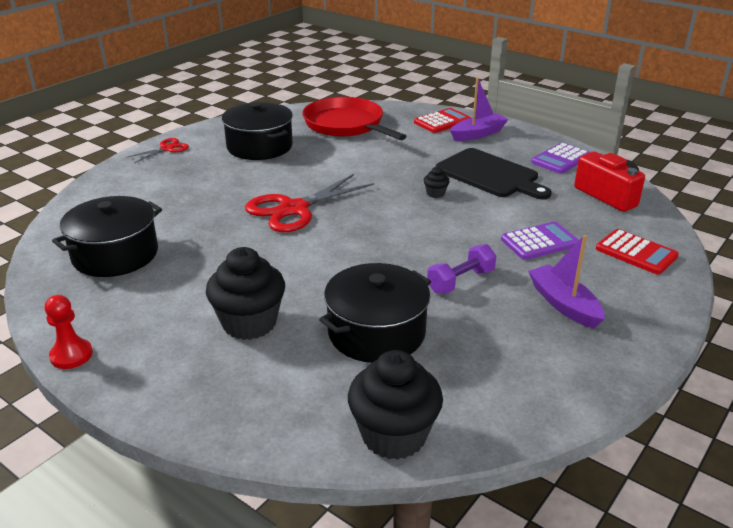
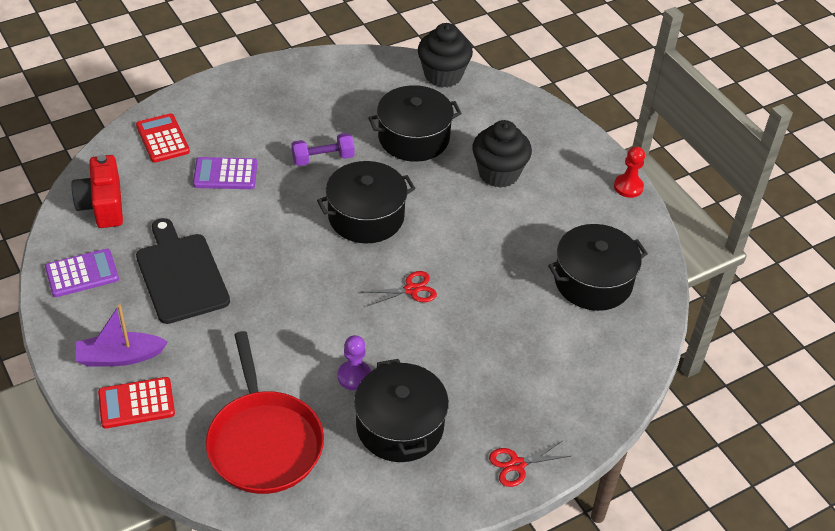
camera: 160 degrees left, 15 degrees up
(294, 209) = (411, 290): red scissors -> red scissors, size x0.51
(308, 159) = (354, 376): none -> purple pawn
(373, 246) = (366, 216): none -> black pot
(435, 193) = (260, 265): black cupcake -> none
(564, 304) = (268, 116): purple boat -> none

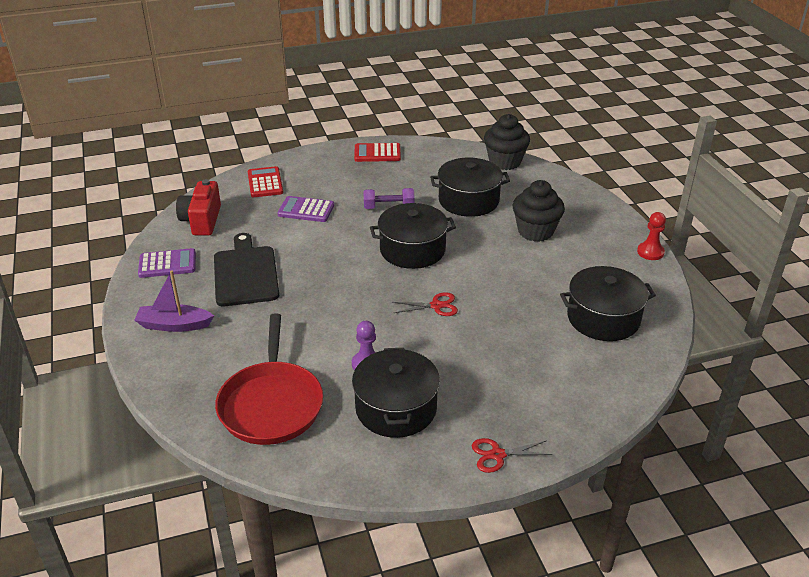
camera: 15 degrees right, 10 degrees down
(136, 403) = (174, 360): red calculator -> red calculator (377, 153)

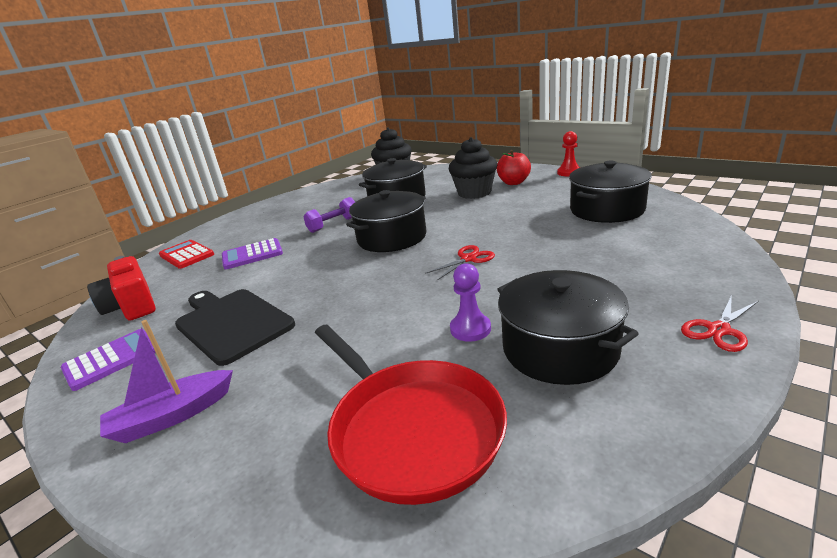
camera: 30 degrees left, 10 degrees down
(377, 153) = (282, 204): red calculator -> none
(585, 237) = (513, 182): none -> red apple

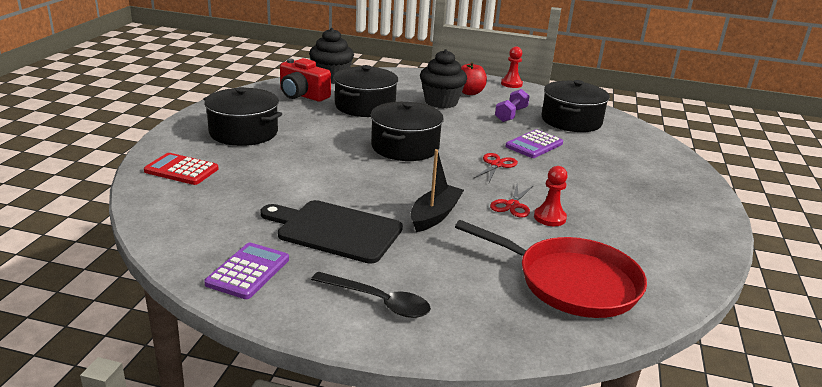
camera: 30 degrees left, 0 degrees up
(132, 306) = (192, 224): red camera -> red camera (302, 95)
(172, 416) = (378, 301): purple boat -> black spoon
(252, 255) = (269, 167): purple calculator -> purple calculator (534, 145)
(333, 225) = (325, 134): purple dumbbell -> purple dumbbell (511, 115)
(342, 314) = (434, 215): none -> black boat
(470, 329) = (549, 218): purple pawn -> red pawn
(560, 348) = (620, 225): black pot -> black pot (243, 132)
(718, 330) = (702, 205): red scissors -> red scissors (512, 205)

